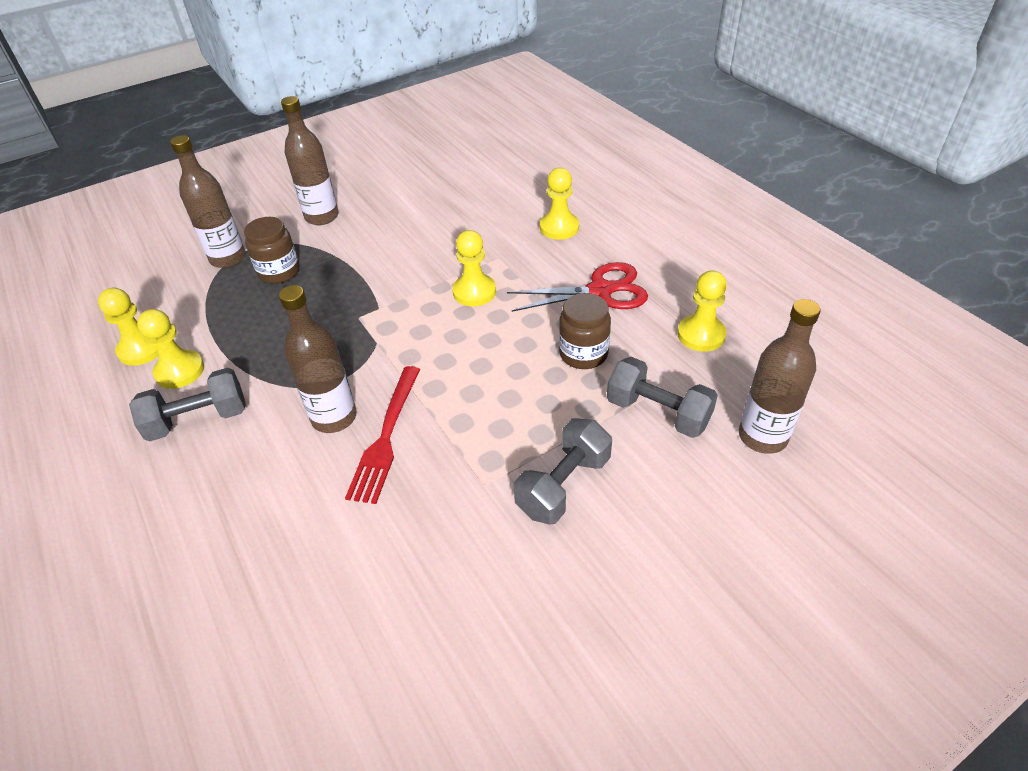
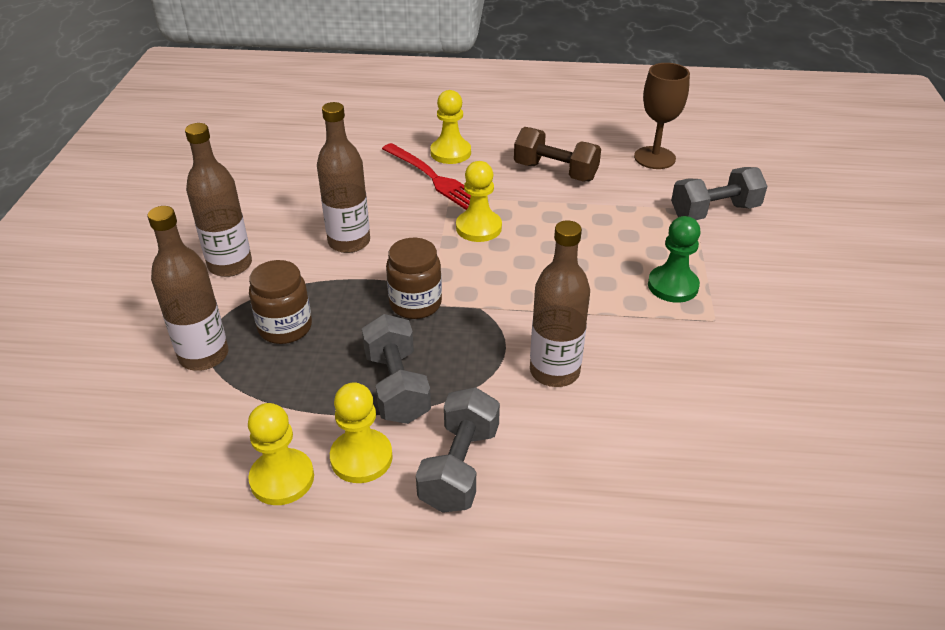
camera: 55 degrees left, 5 degrees down
(386, 437) = (612, 350): red fork -> red fork (434, 178)
(508, 435) = (672, 286): none -> green pawn
(563, 485) = (748, 284): grey dumbbell -> grey dumbbell (397, 386)
(583, 354) = (619, 212): brown jar -> brown jar (415, 304)
(601, 290) = (555, 172): red scissors -> brown dumbbell
(701, 335) = (654, 158): yellow pawn -> brown goblet
(762, 436) = (775, 185): brown bottle -> brown bottle (349, 242)

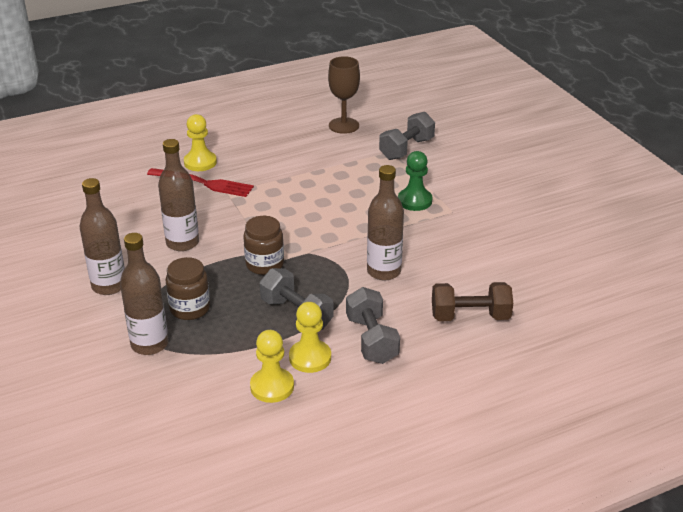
camera: 30 degrees left, 5 degrees down
(478, 228) = (265, 205): yellow pawn -> none
(555, 172) = (285, 154): brown dumbbell -> brown dumbbell (470, 316)

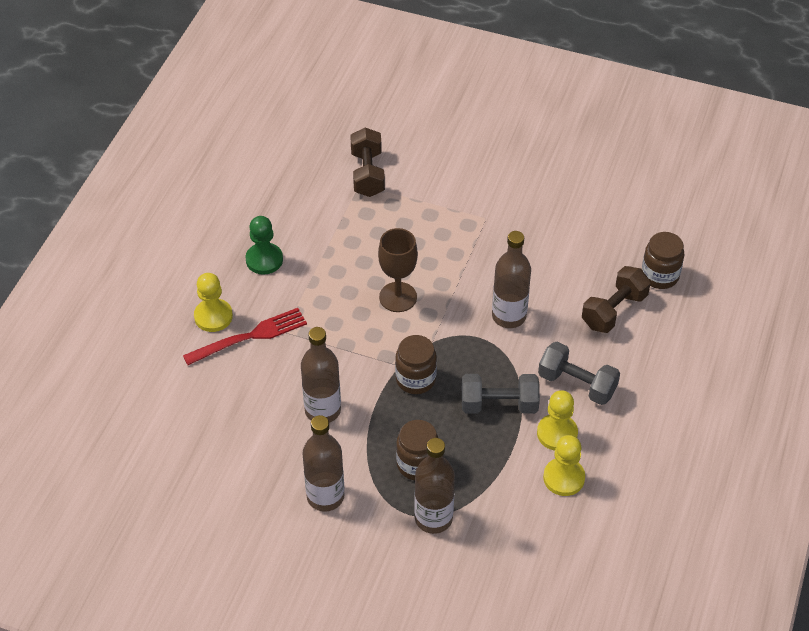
camera: 45 degrees left, 15 degrees up
(344, 125) = (280, 183): brown goblet -> brown goblet (398, 297)
(406, 149) = (367, 174): grey dumbbell -> brown dumbbell
(414, 201) = (444, 227): green pawn -> green pawn (264, 260)
(542, 319) = (659, 276): none -> brown jar

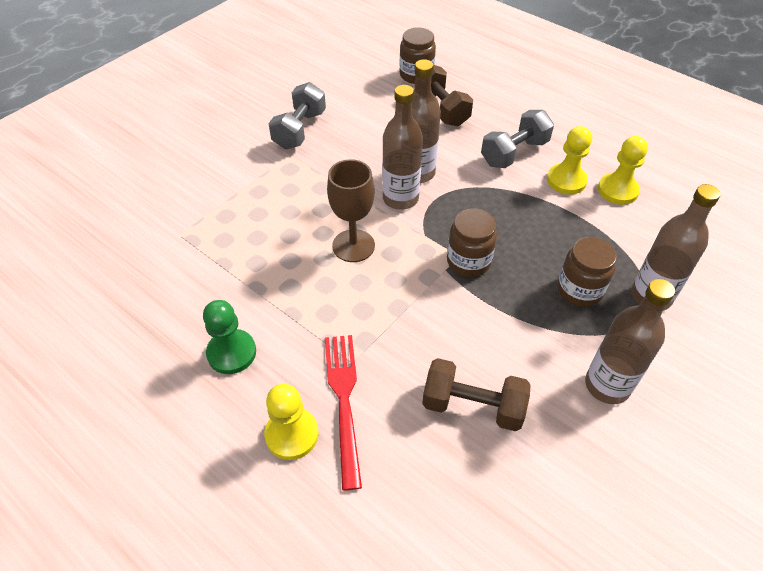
camera: 70 degrees left, 0 degrees up
(322, 410) = (483, 355): brown bottle -> brown bottle (400, 198)
(367, 174) = (169, 224): brown dumbbell -> brown dumbbell (472, 406)
(499, 404) = (521, 209): grey dumbbell -> grey dumbbell (300, 130)

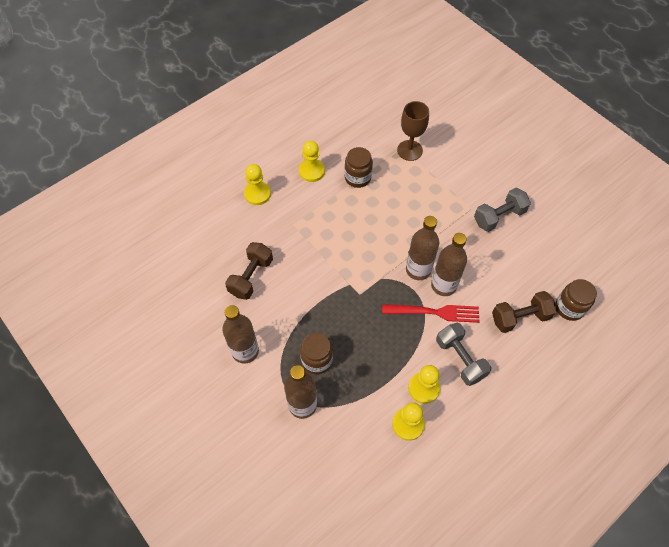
camera: 100 degrees right, 10 degrees up
(231, 353) = (311, 171): green pawn -> yellow pawn
(300, 130) = (499, 217): grey dumbbell -> grey dumbbell turned 60 degrees counterclockwise
(343, 400) = (270, 218): red fork -> red fork (435, 312)
(353, 246) = (378, 236): brown goblet -> brown goblet (409, 150)
(468, 261) = (354, 299): brown jar -> brown jar (357, 178)

